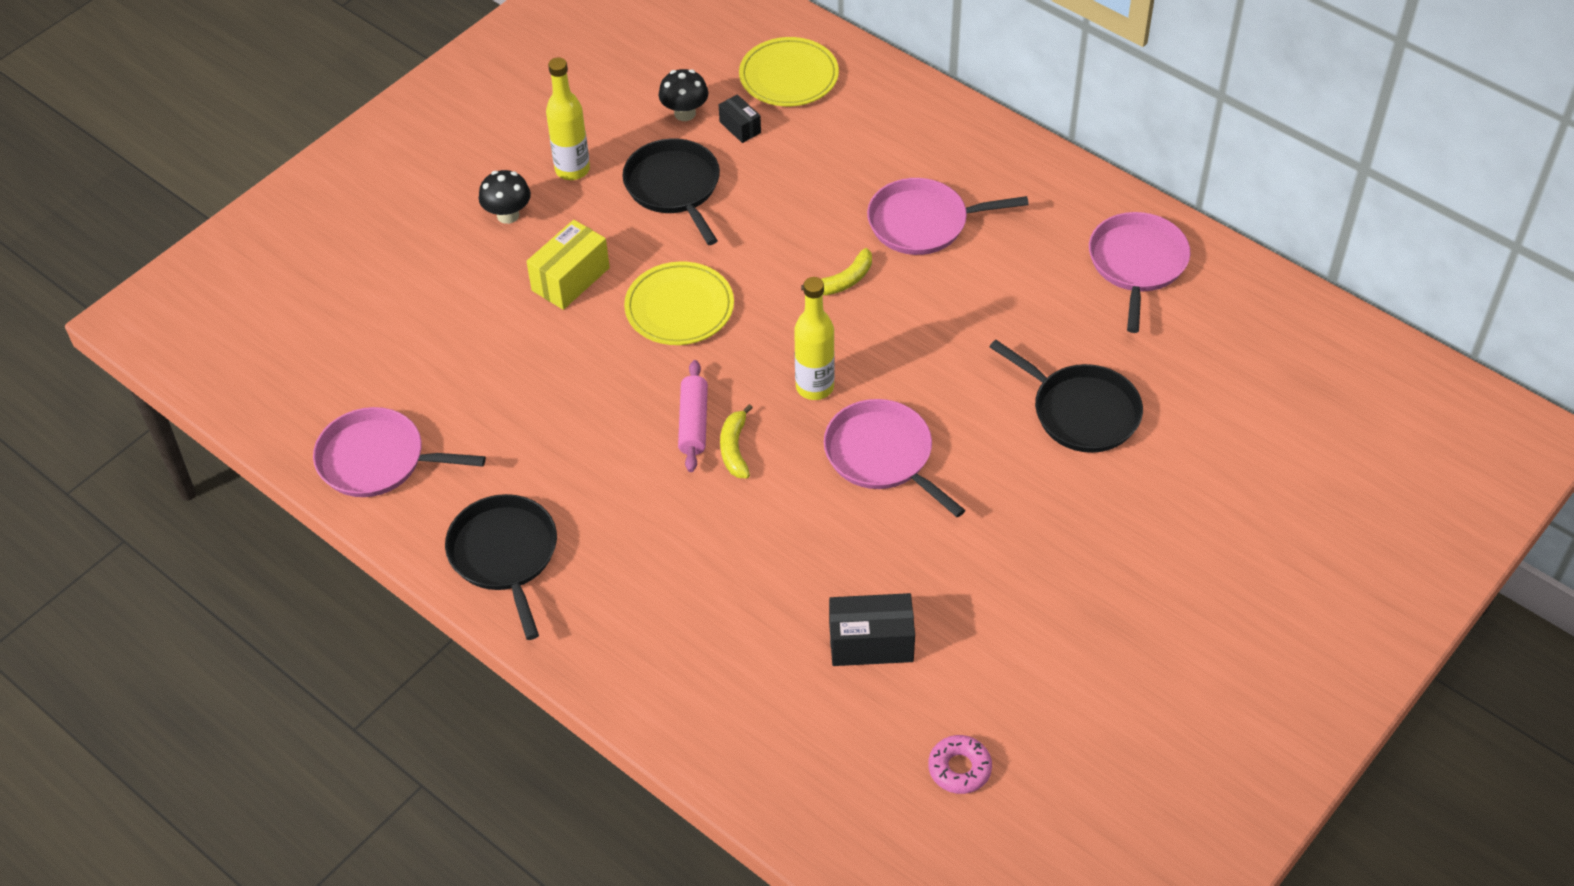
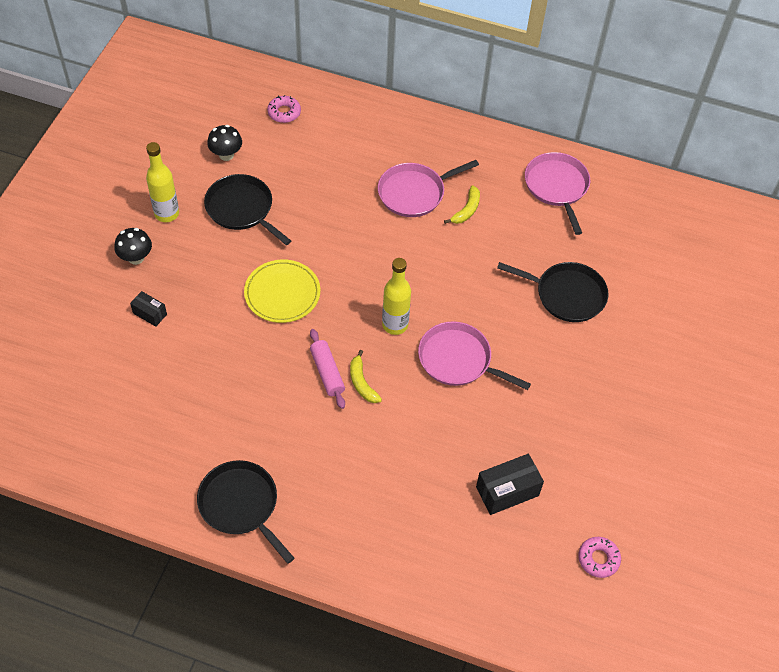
camera: 25 degrees left, 5 degrees up
(377, 460) = (121, 462): pink pan -> none
(570, 279) = (199, 293): yellow box -> none
(740, 127) = (267, 156): black box -> black box (150, 313)
(789, 76) = (284, 112): yellow plate -> pink donut
(844, 281) = (382, 246): yellow banana -> yellow banana (466, 210)

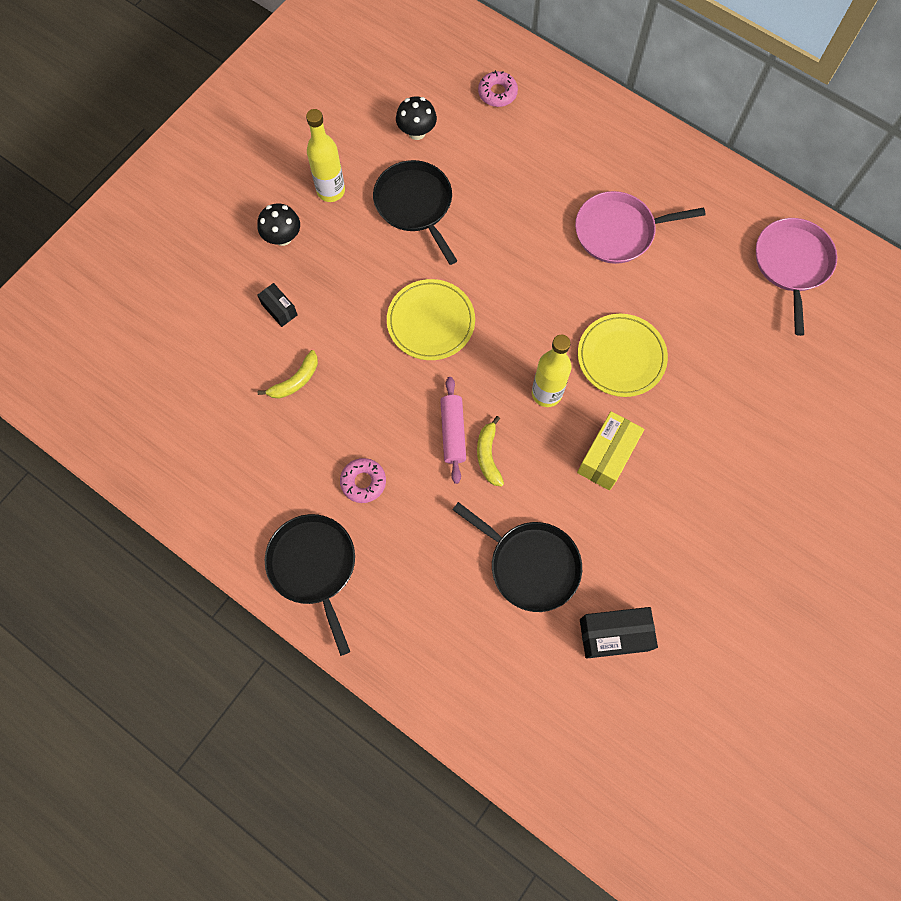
camera: 20 degrees right, 15 degrees up
(446, 284) = (621, 357): none -> yellow plate
(458, 360) = (606, 456): pink pan -> yellow box
(466, 210) = (673, 268): yellow banana -> yellow banana (295, 381)
(566, 295) = (759, 407): black pan -> black pan (530, 564)
(598, 559) = (694, 749): pink donut -> pink donut (363, 482)

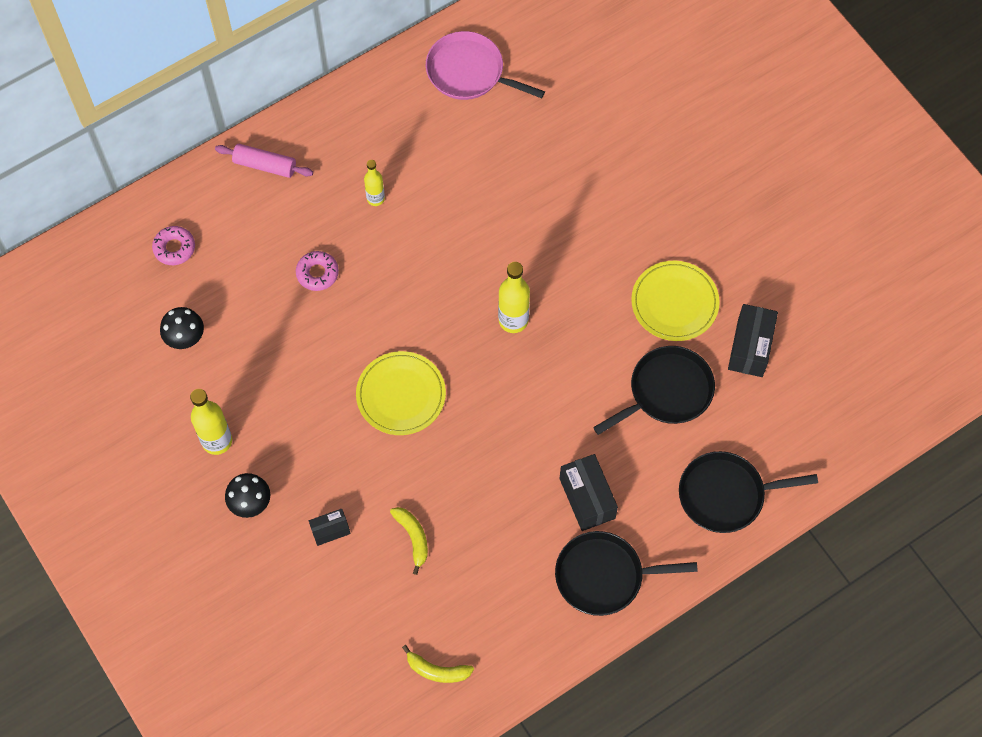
camera: 70 degrees left, 5 degrees down
(363, 482) = (539, 507): pink donut -> pink donut (317, 273)
(388, 524) = (587, 498): none -> black box
(415, 205) = (268, 367): black pan -> black pan (726, 494)
(453, 432) = (520, 413): pink rolling pin -> pink rolling pin (265, 165)
(488, 455) = (554, 391): yellow banana -> yellow banana (437, 670)
(606, 456) = (592, 293): yellow box -> none
(618, 231) = (375, 198): pink pan -> yellow bottle
(621, 357) = (502, 245): yellow plate -> yellow plate (674, 303)

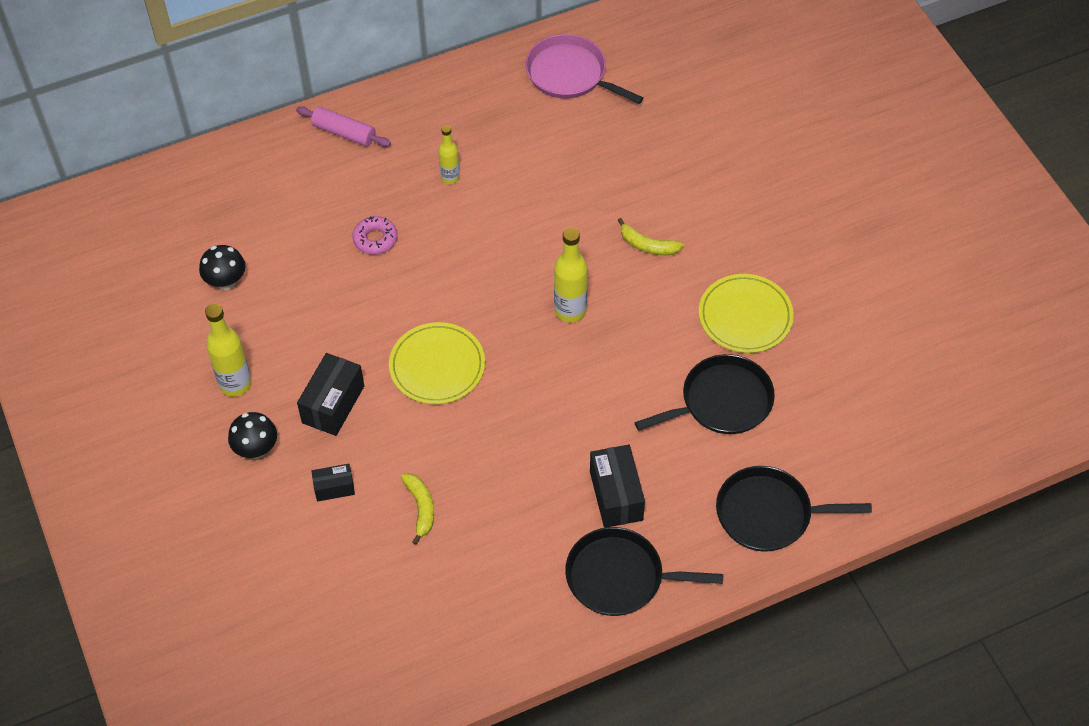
camera: 10 degrees right, 10 degrees down
(174, 248) = (235, 197): pink donut -> none
(437, 670) = (418, 647): yellow banana -> yellow banana (648, 245)
(750, 347) = (819, 371): black box -> black box (333, 404)

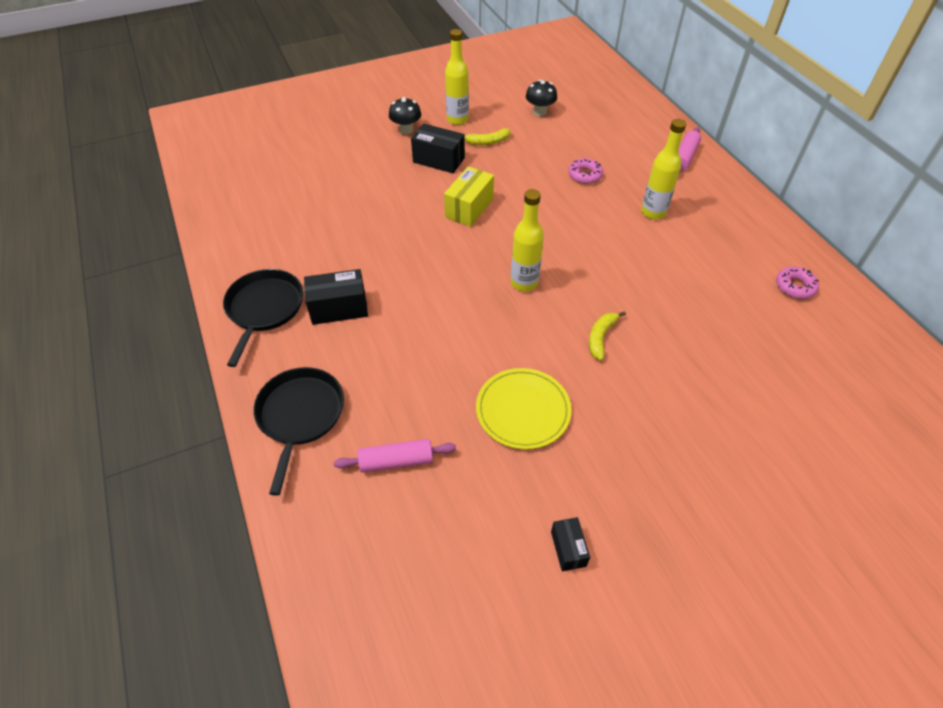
camera: 90 degrees right, 5 degrees down
(334, 488) = (371, 163): black box -> black box (568, 549)
(421, 508) = (348, 202): yellow banana -> yellow banana (487, 142)
(437, 366) = (469, 208): yellow plate -> yellow box
(450, 178) = (653, 212): yellow bottle -> yellow bottle, size x1.61
(570, 74) = (795, 286): pink pan -> pink donut
(721, 402) = (425, 386): black pan -> none
(813, 421) = (396, 461): none -> pink rolling pin

